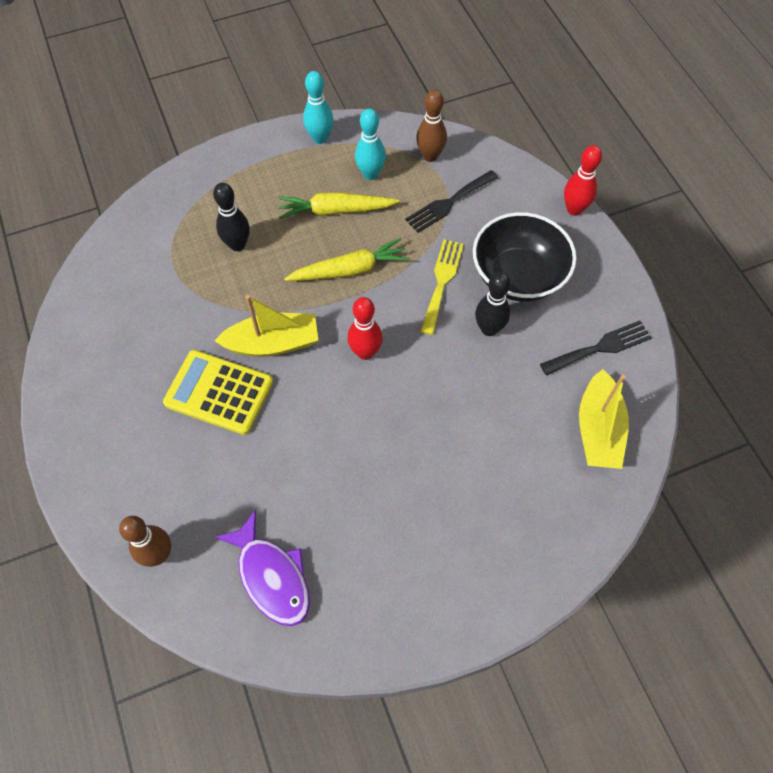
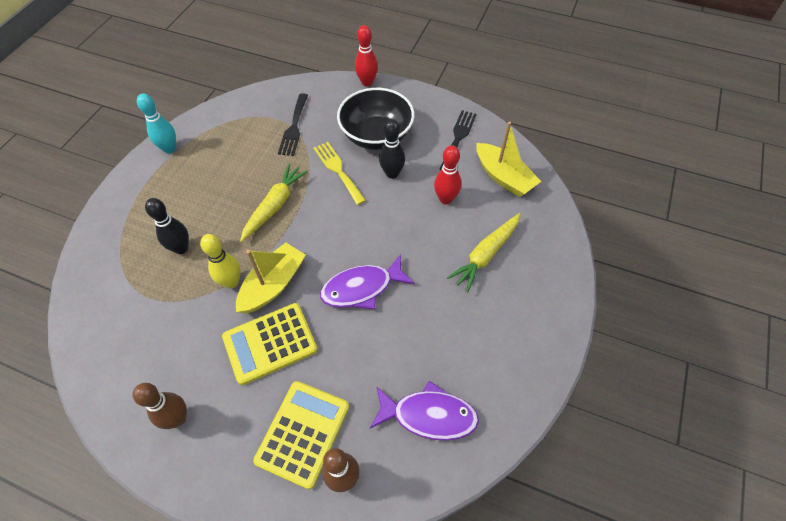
camera: 45 degrees left, 5 degrees down
(167, 490) = (303, 433): none -> yellow calculator
(244, 310) = (231, 282): none -> yellow bowling pin
(335, 210) = (227, 180): yellow carrot -> yellow carrot (485, 255)
(339, 415) = (362, 288): none -> purple fish
(365, 352) = (337, 242): red bowling pin -> red bowling pin (446, 199)
(370, 174) = (227, 145): turquoise bowling pin -> none
(430, 156) = (254, 111): brown bowling pin -> brown bowling pin (178, 418)

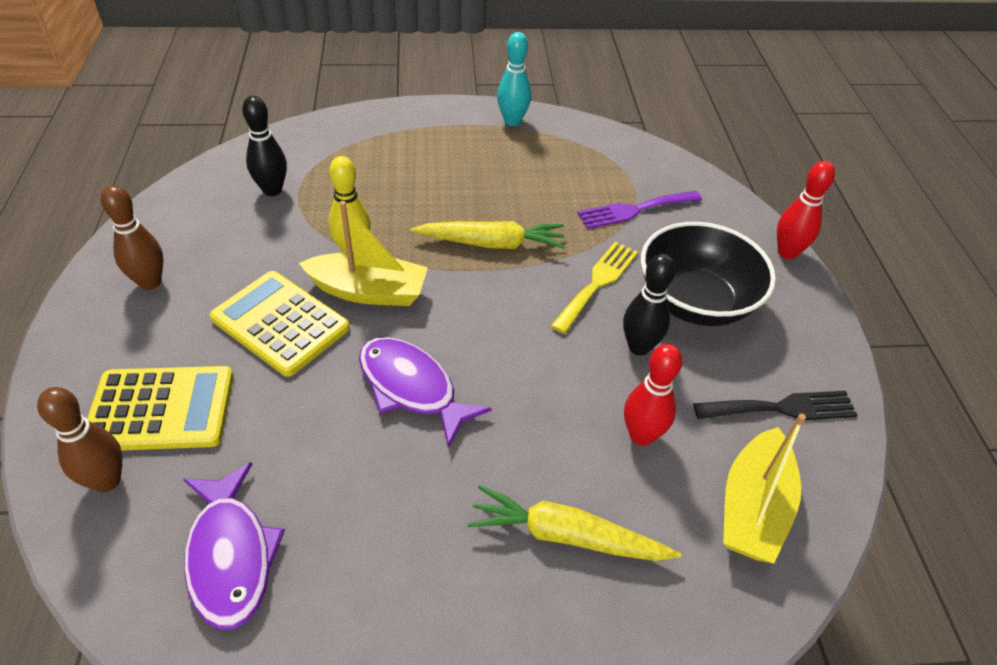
camera: 60 degrees right, 10 degrees down
(181, 248) = (377, 190): black bowling pin -> black bowling pin (272, 190)
(294, 127) = (634, 210): black fork -> purple fork

